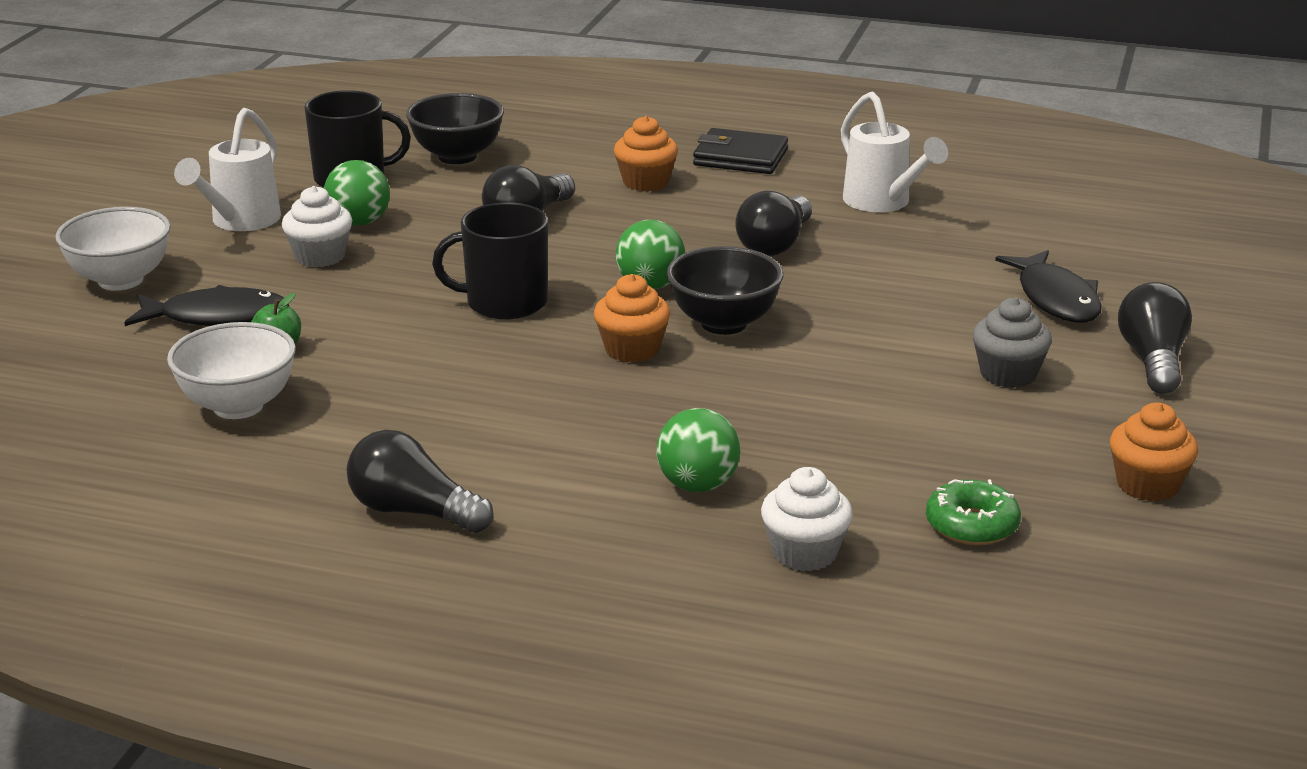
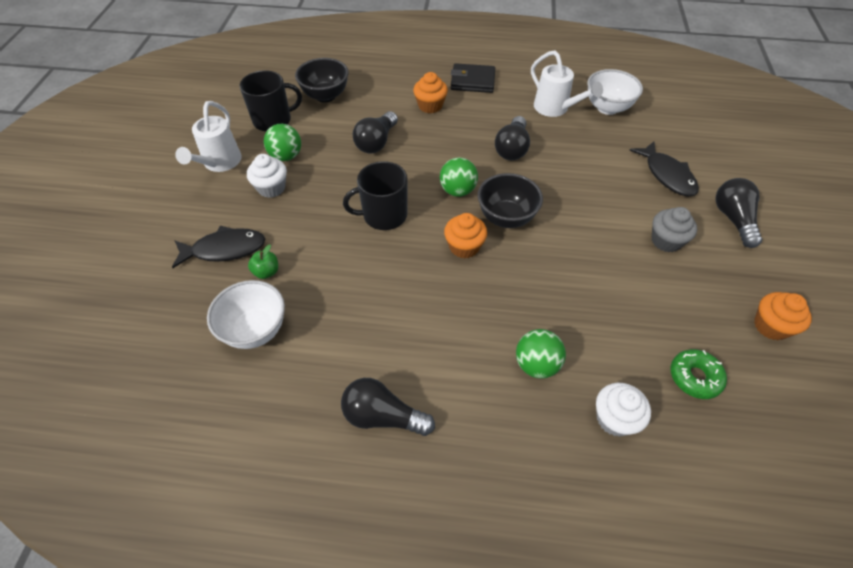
camera: 10 degrees left, 25 degrees up
(120, 280) = (161, 223): white bowl -> white bowl (607, 108)

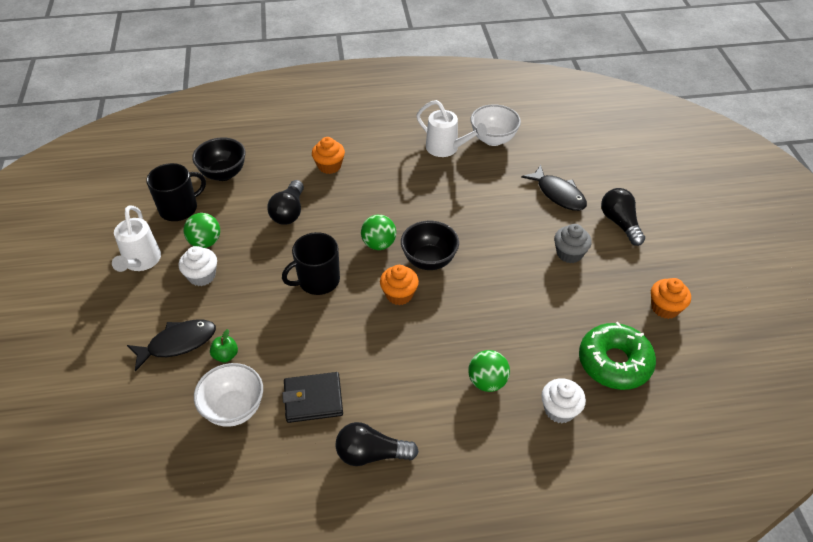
camera: 15 degrees left, 5 degrees down
(472, 81) = (362, 134): black wallet -> black wallet (313, 399)
(512, 148) = (417, 194): black light bulb -> none
(694, 377) = (614, 362): green donut -> green donut, size x1.71

